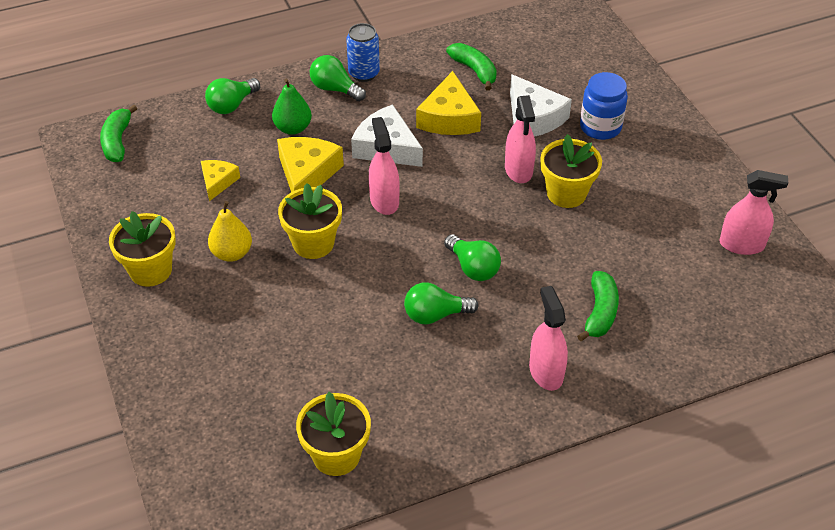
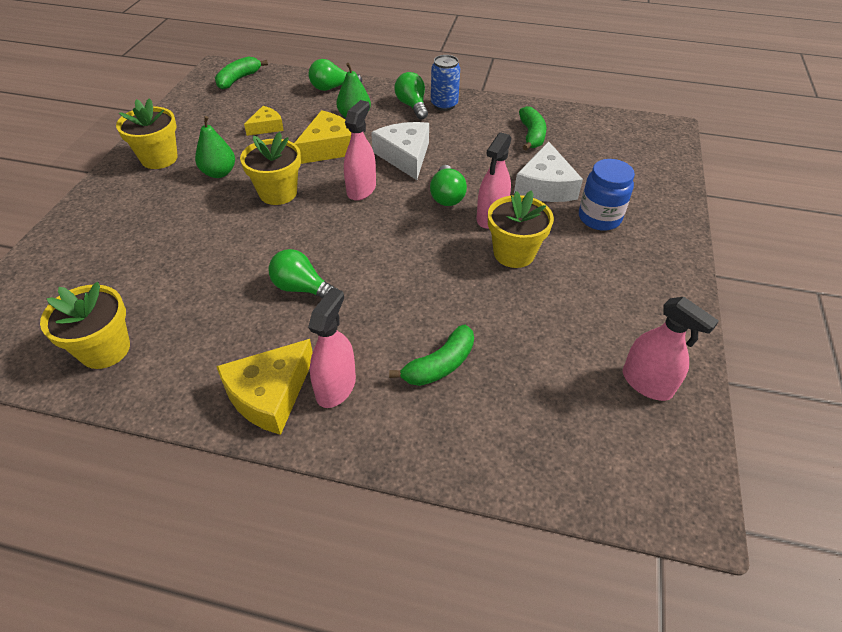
camera: 35 degrees right, 0 degrees up
(232, 253) = (219, 173): yellow pear -> green pear
(449, 118) = (475, 157): yellow cheese -> yellow cheese (269, 394)
(473, 268) = (372, 269): green light bulb -> green light bulb (446, 196)

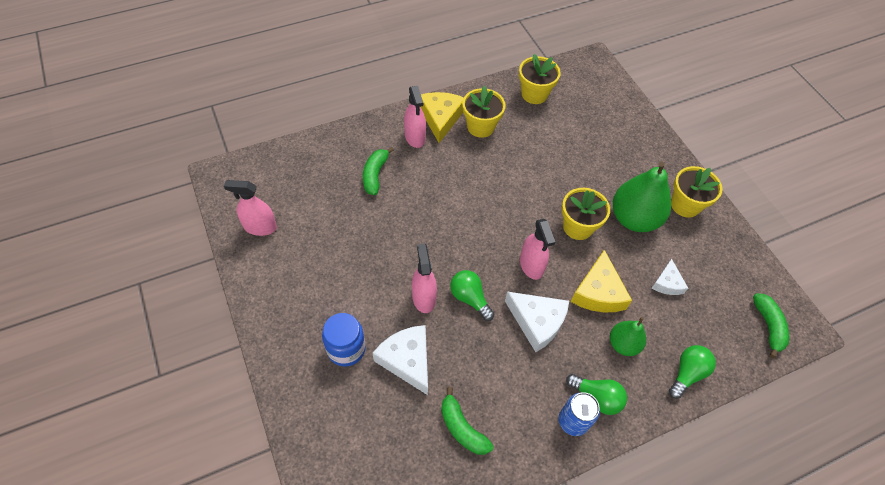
camera: 140 degrees right, 10 degrees up
(219, 173) = (634, 218): green pear -> green pear, size x1.77
(266, 127) = (667, 283): yellow cheese -> white cheese
(302, 288) = (485, 173): green light bulb -> none
(514, 253) = (386, 273): yellow flower pot -> yellow flower pot (480, 127)

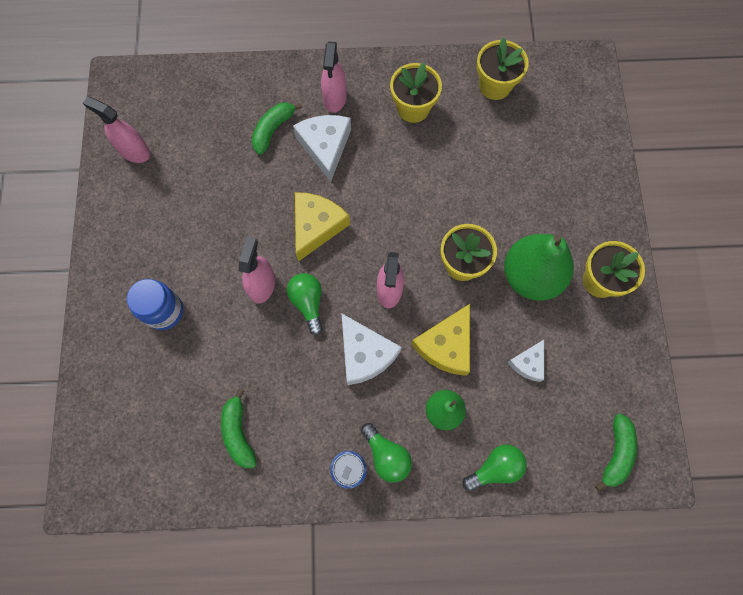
camera: 25 degrees right, 15 degrees up
(407, 360) = (217, 344): white cheese -> white cheese (325, 146)
(440, 118) = (373, 84): yellow cheese -> yellow cheese (316, 226)

